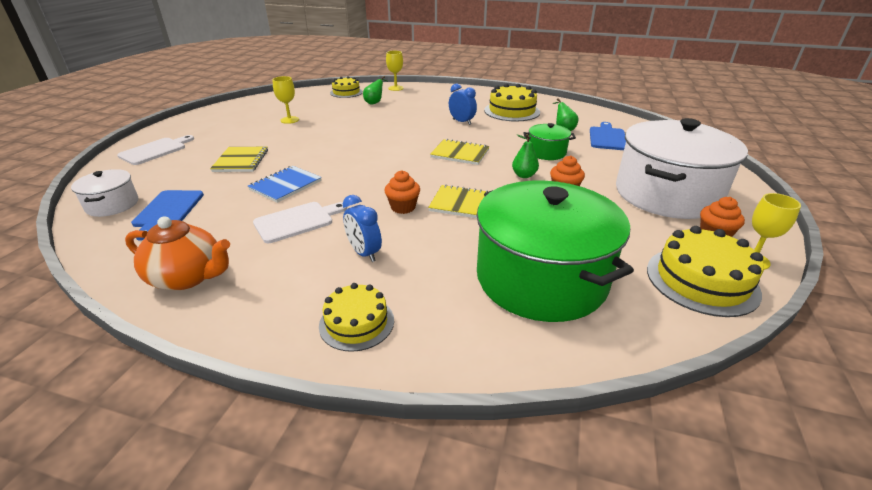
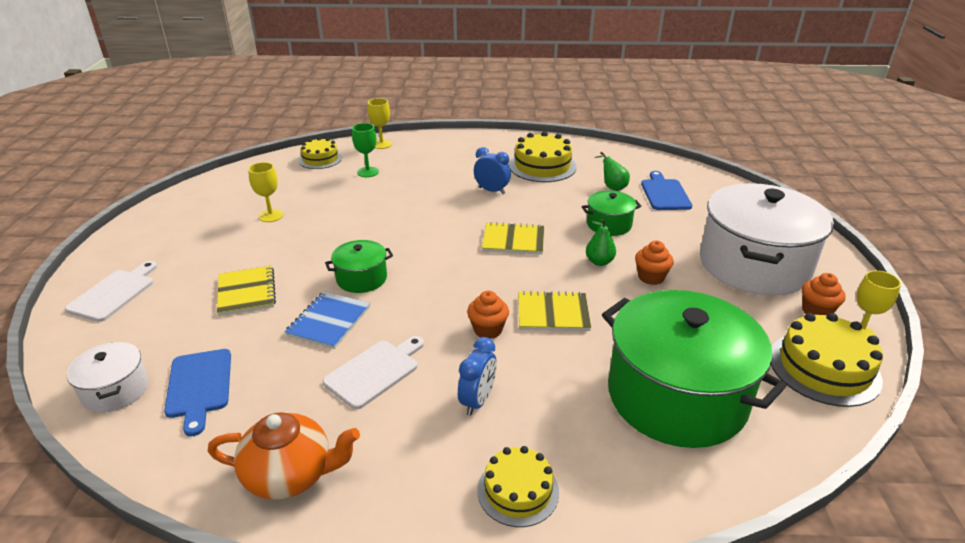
camera: 15 degrees left, 0 degrees up
(327, 163) = (361, 278): none -> green pot
(364, 253) = (477, 401): blue clock -> blue clock turned 105 degrees counterclockwise
(375, 102) = (368, 172): green pear -> green goblet

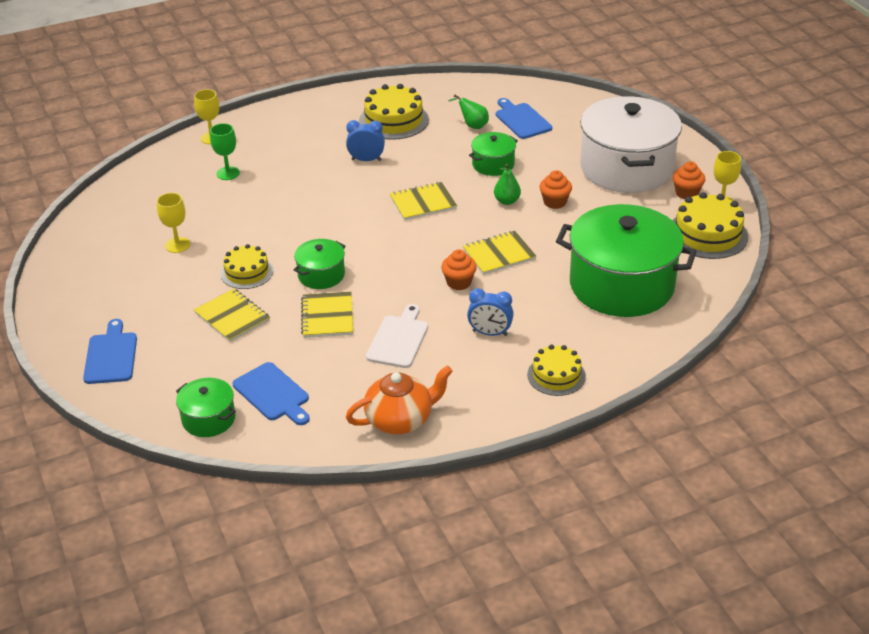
camera: 25 degrees left, 5 degrees up
(114, 293) = (111, 355): white cutting board -> blue cutting board
(115, 390) = (208, 419): white pot -> green pot
(320, 159) = (163, 172): yellow cake -> yellow cake (247, 272)
(329, 321) = (327, 316): blue notebook -> yellow notebook
(477, 401) = (490, 333): blue clock -> blue clock turned 105 degrees clockwise

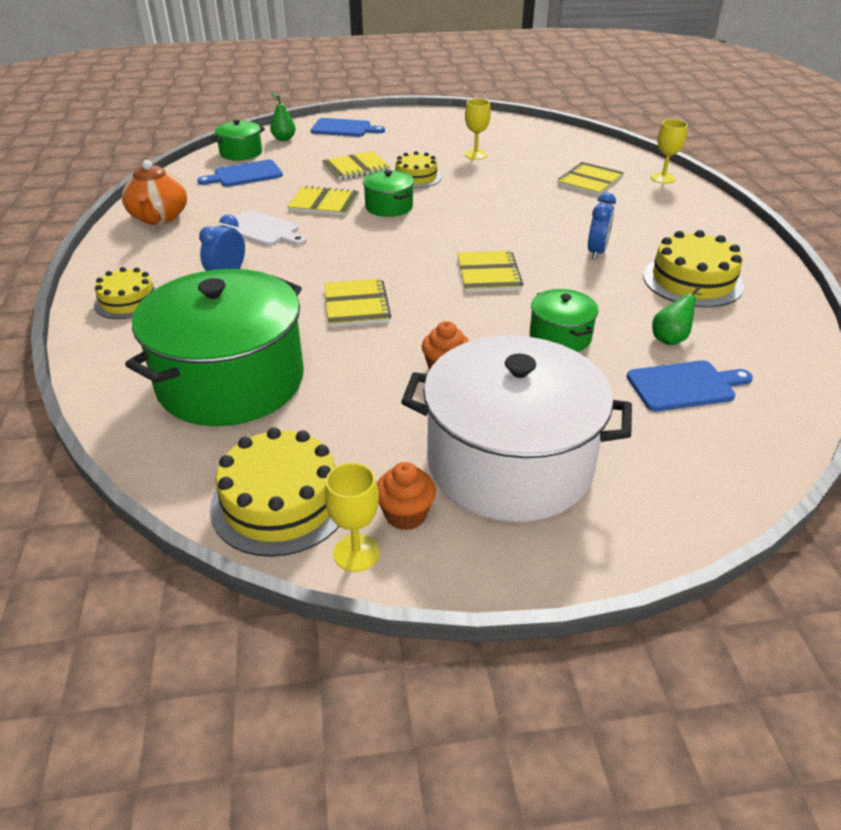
camera: 105 degrees right, 0 degrees up
(228, 173) = (590, 181): green goblet -> yellow notebook
(459, 282) = (323, 272): orange cupcake -> none
(507, 201) = (466, 331): green pear -> green pear (284, 139)

